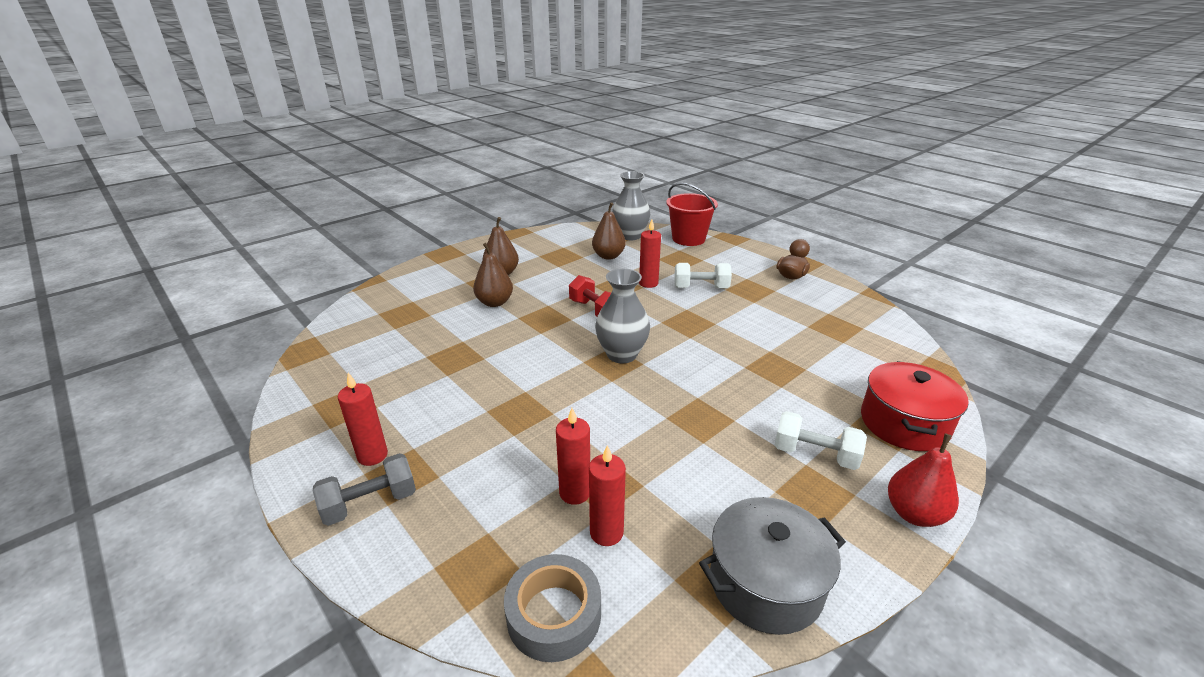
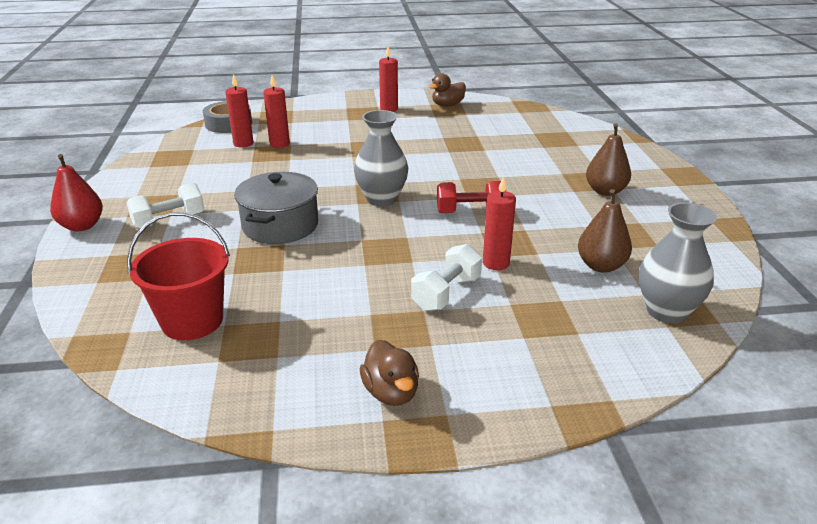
camera: 125 degrees right, 0 degrees up
(328, 411) = (447, 105): none -> brown duck
(370, 503) = (353, 105): grey dumbbell -> none
(494, 302) = (539, 174): brown pear -> none
(688, 239) = (615, 364): red bucket -> red bucket (192, 321)
(765, 583) = (150, 166): grey pot -> grey pot (280, 225)
(904, 423) = (113, 276): red pot -> none

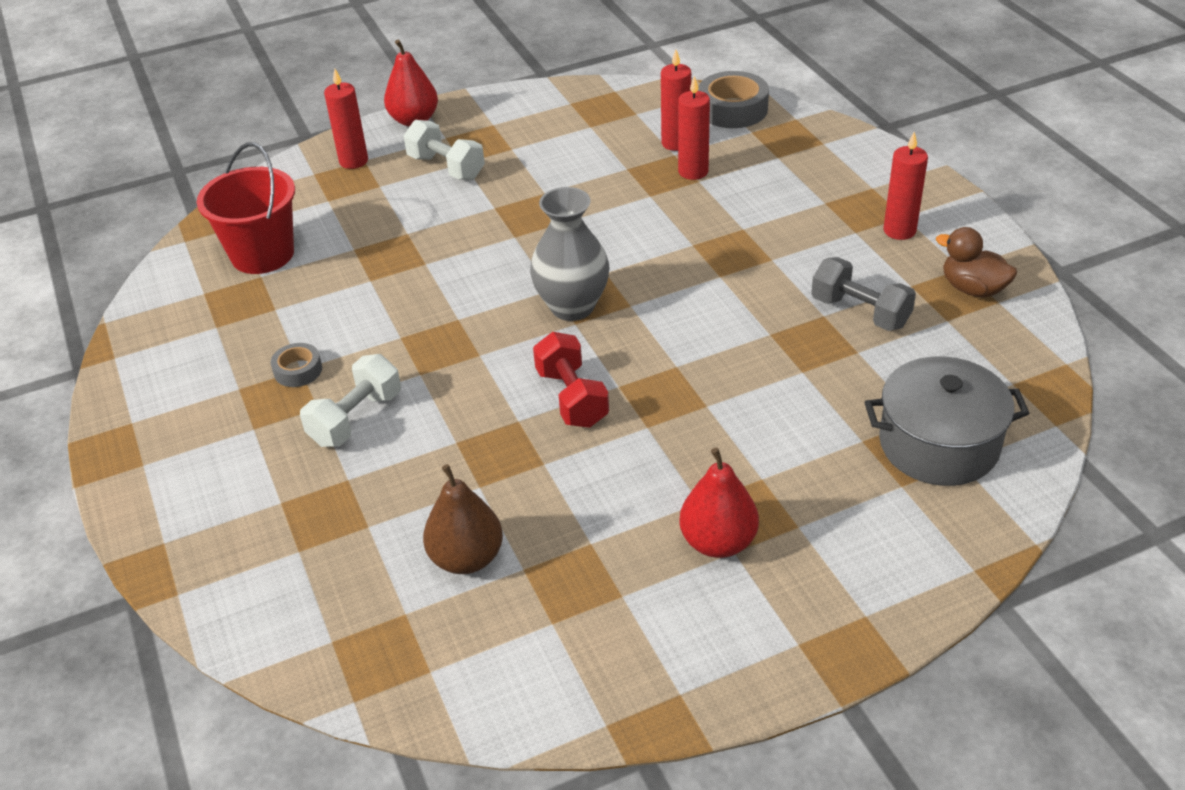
camera: 75 degrees right, 10 degrees up
(280, 225) = (467, 246): grey pot -> grey pot (938, 444)
(372, 315) = (298, 370): none -> grey tape
(391, 392) = (171, 418): brown duck -> none
(446, 293) = (356, 418): white dumbbell -> white dumbbell turned 75 degrees counterclockwise
(447, 129) = (860, 312): none -> grey dumbbell
(496, 263) = (440, 449): red candle -> red candle (353, 161)
(605, 191) = (718, 542): brown pear -> red pear
(666, 311) = (367, 639): grey vase -> none

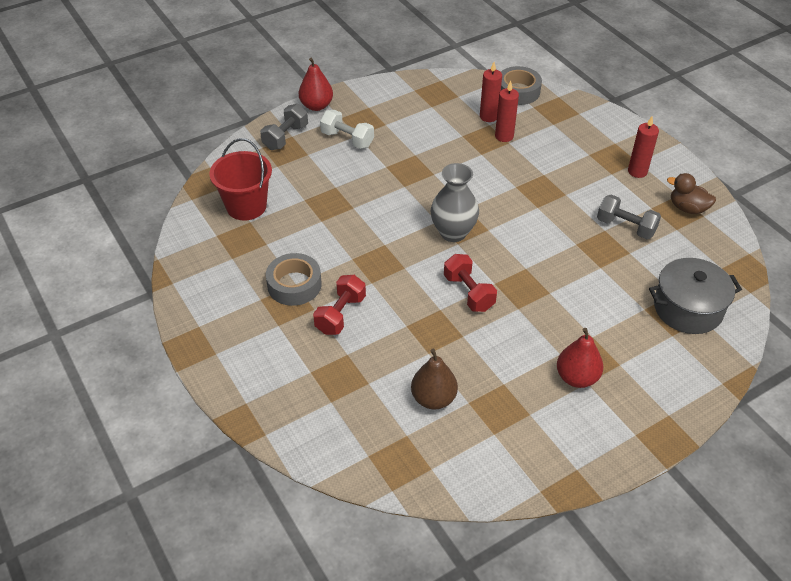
camera: 10 degrees left, 5 degrees up
(298, 370) = (294, 285): grey tape -> grey tape, size x1.81
(353, 161) = (285, 137): red candle -> grey dumbbell
(356, 418) = (340, 314): white dumbbell -> red dumbbell

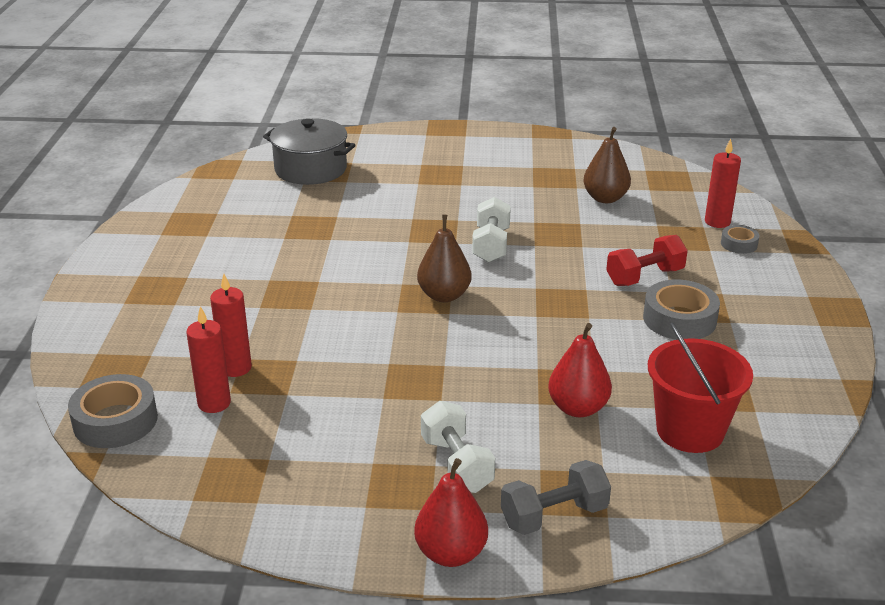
camera: 145 degrees left, 15 degrees down
(291, 391) = (739, 244): none -> grey tape
(453, 232) = (444, 295): grey vase -> brown pear
(468, 293) = (491, 245): red dumbbell -> white dumbbell
(576, 377) = (467, 169): red pear -> red pear (578, 408)
(625, 227) = (260, 232): grey dumbbell -> none
(637, 171) = (158, 267): red candle -> red candle (717, 222)
(687, 208) = (175, 222): brown duck -> none

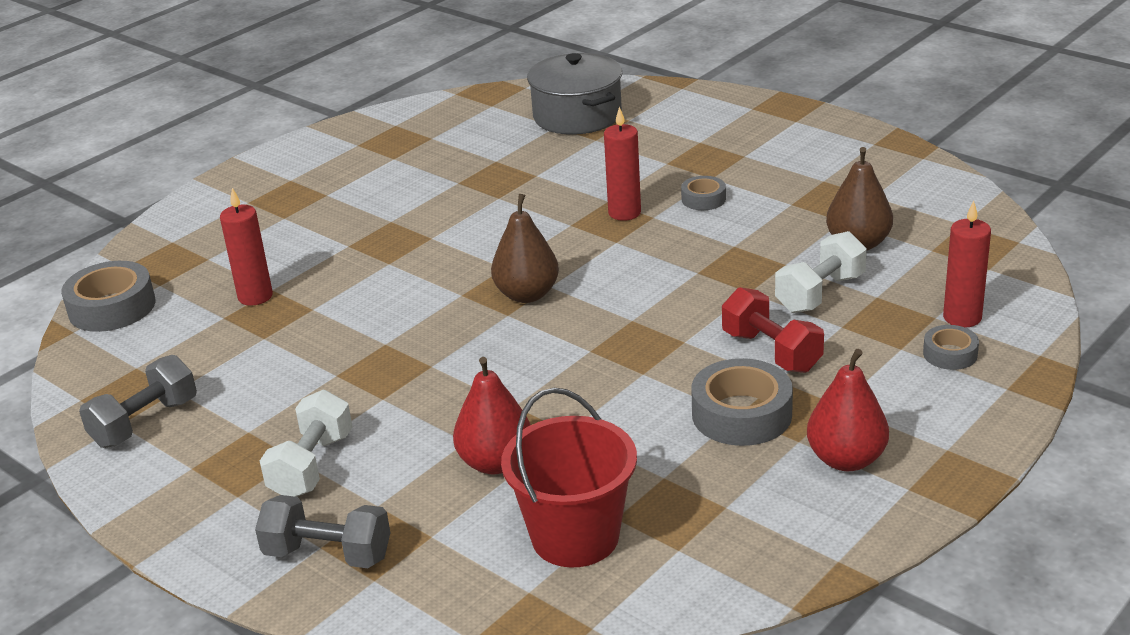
camera: 40 degrees right, 0 degrees up
(214, 403) = (199, 322): red candle -> red candle (624, 213)
(278, 492) = (145, 423): none -> grey dumbbell
(451, 553) = (199, 543): red pear -> red pear (846, 459)
(475, 199) = (703, 199): none -> grey tape
(491, 245) = (649, 257): white dumbbell -> white dumbbell (820, 293)
(644, 277) = (771, 352): red dumbbell -> red dumbbell turned 45 degrees clockwise

